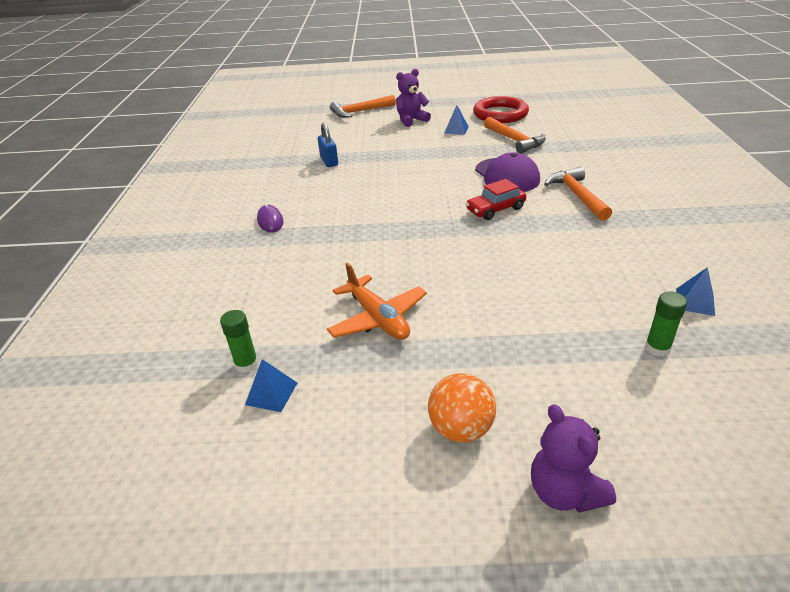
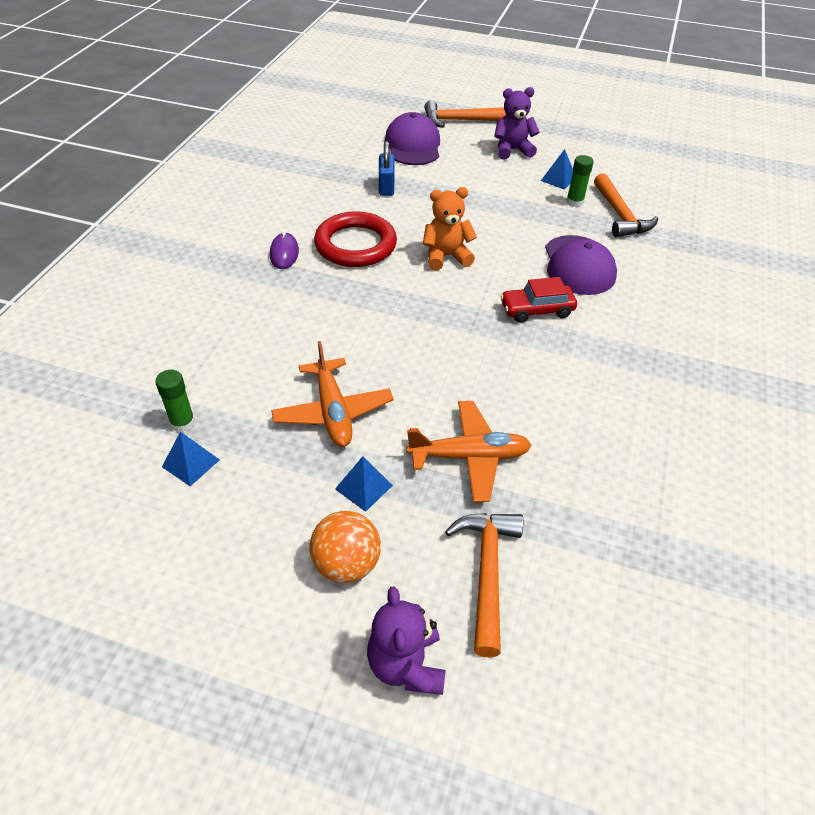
camera: 15 degrees right, 10 degrees up
(334, 132) = (413, 145): none -> purple cap
(404, 193) = (446, 256): none -> orange teddy bear
(500, 114) = (627, 169): red ring -> red ring (355, 245)
(511, 318) = (469, 457): none -> orange plane
(577, 196) = (645, 319): orange hammer -> orange hammer (487, 573)
(657, 348) = (604, 545): green glue stick -> green glue stick (574, 202)
(695, 301) = (687, 504): blue pyramid -> blue pyramid (364, 487)

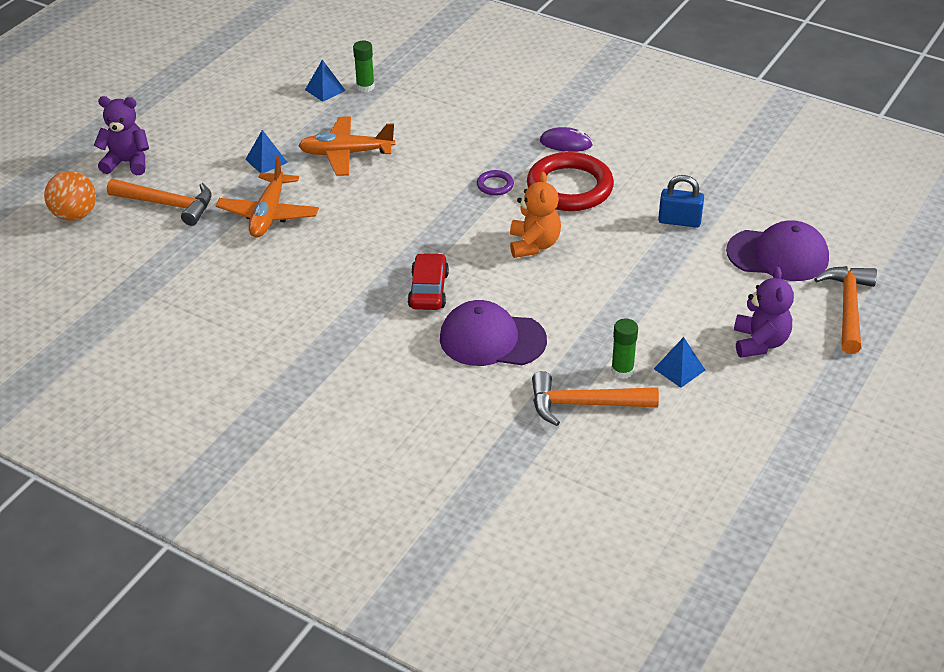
camera: 105 degrees right, 5 degrees down
(346, 564) = (208, 147): orange ball -> orange ball (75, 215)
(364, 289) = (495, 185): none -> purple ring

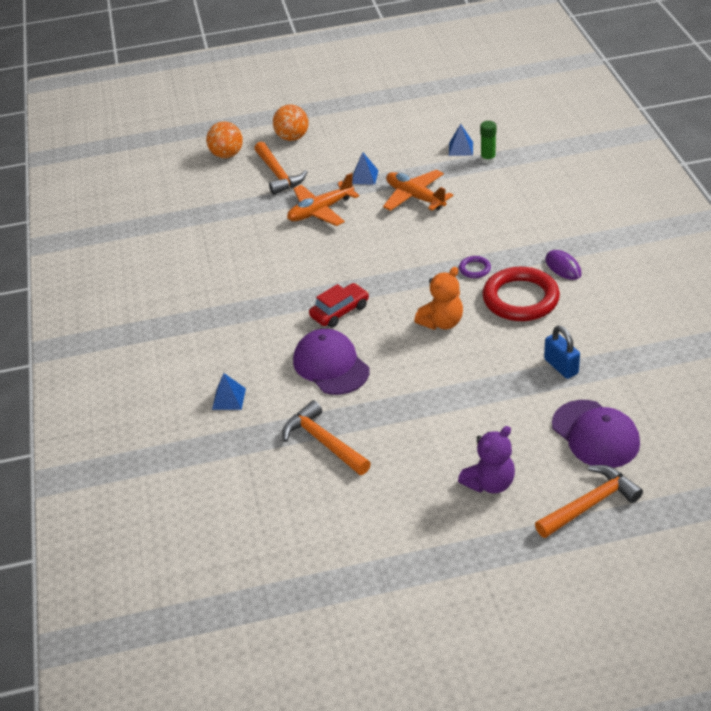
camera: 50 degrees right, 0 degrees up
(127, 162) = (292, 138): purple teddy bear -> orange ball
(622, 370) = (376, 438): green glue stick -> none
(679, 369) = (411, 462): blue pyramid -> blue pyramid (229, 398)

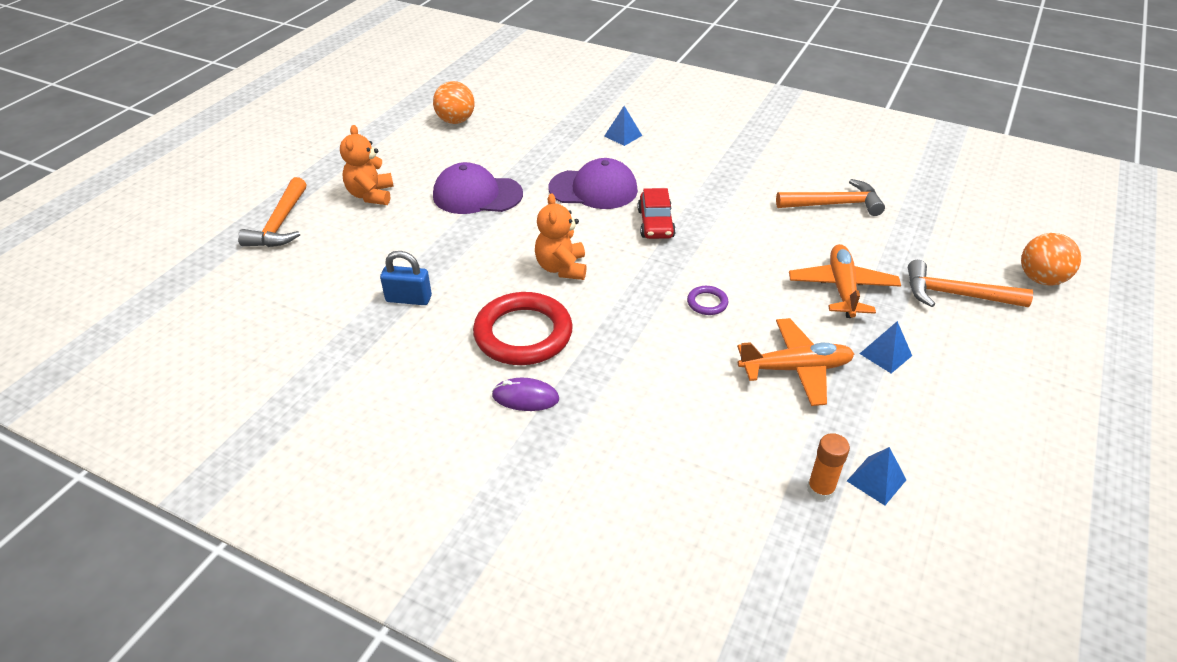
camera: 125 degrees right, 0 degrees up
(292, 138) = (1046, 345): orange ball -> orange ball (456, 121)
(324, 442) = (519, 152): orange hammer -> orange hammer (834, 204)
(474, 269) = (608, 333): purple ring -> purple ring (707, 303)
(488, 159) = (820, 489): green glue stick -> orange glue stick
(489, 483) = (371, 195): purple teddy bear -> orange teddy bear
(595, 434) = (321, 267): purple cap -> purple cap (477, 195)

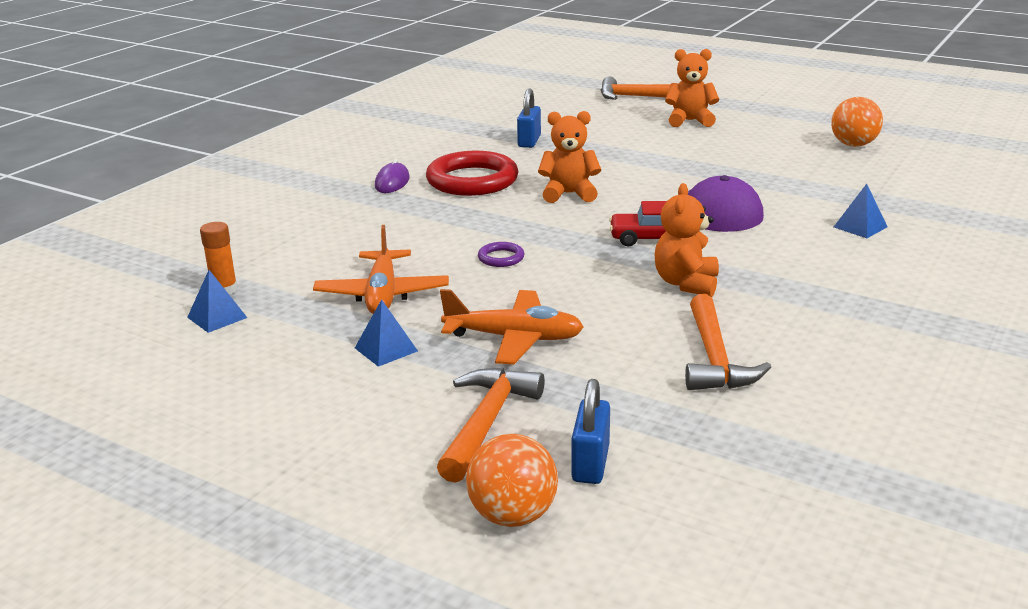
camera: 95 degrees right, 15 degrees down
(477, 195) = (698, 158): purple cap -> none
(732, 211) = (686, 283): none -> orange teddy bear
(974, 252) = (590, 463): none -> blue padlock

